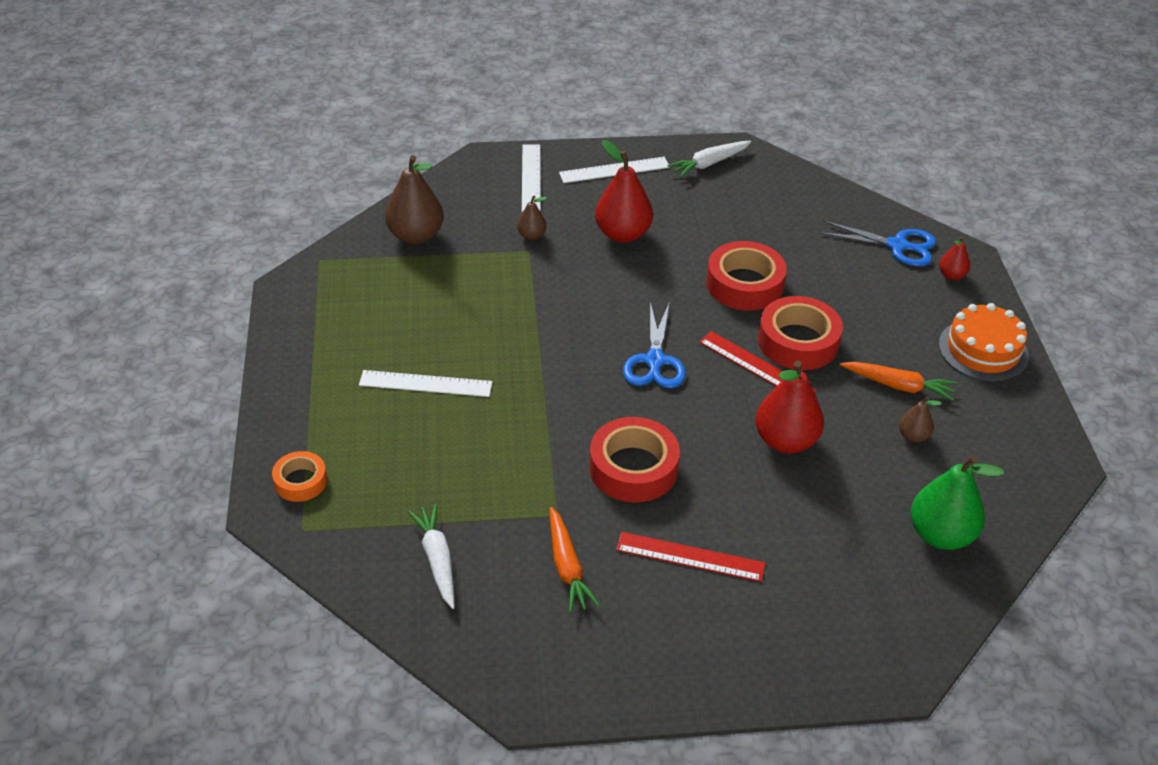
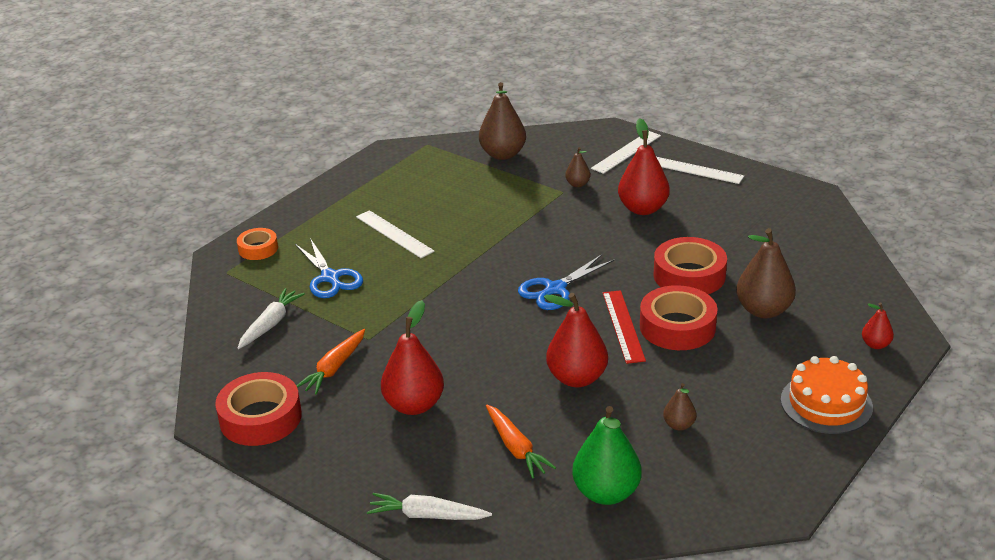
camera: 45 degrees right, 10 degrees down
(633, 468) = (451, 339): red tape -> red tape (260, 418)
(690, 557) = (414, 405): red ruler -> red pear
(709, 163) = (775, 193): white carrot -> white carrot (427, 516)
(840, 288) = (763, 310): none -> brown pear
(897, 246) = (856, 305): blue scissors -> blue scissors (330, 277)
(898, 386) = (715, 390): orange carrot -> orange carrot (516, 448)

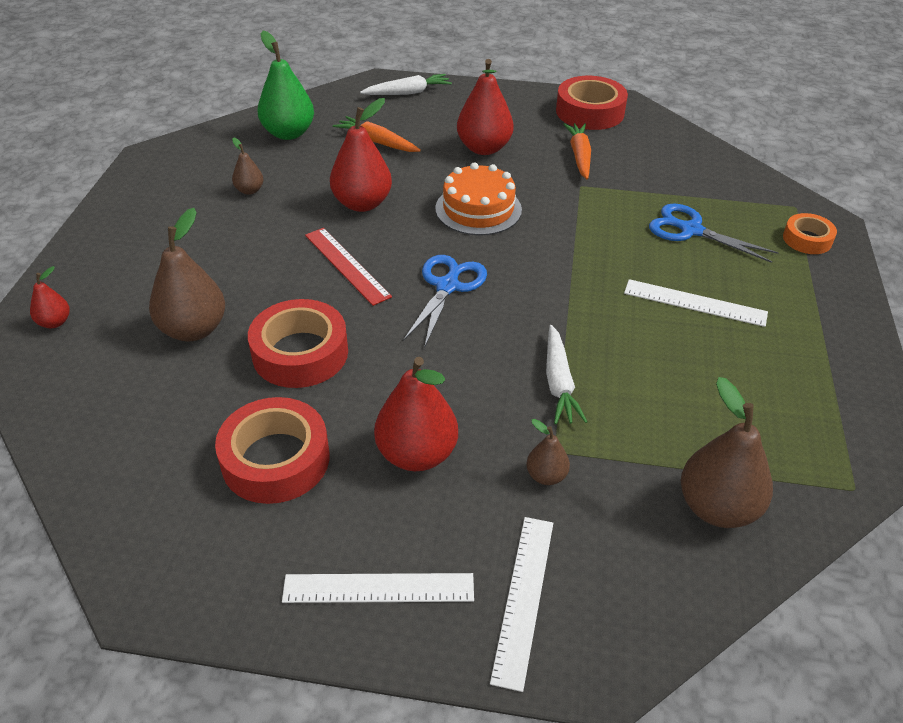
camera: 150 degrees right, 10 degrees up
(270, 324) = (681, 173): white carrot -> white carrot (559, 382)
(677, 327) = (287, 281): red tape -> red tape (275, 459)
(826, 403) = (112, 244): orange cake -> orange cake (478, 209)

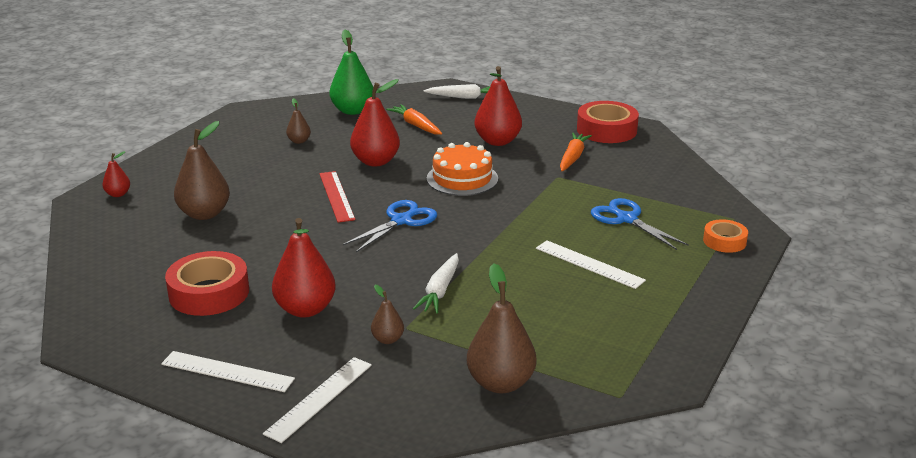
camera: 20 degrees right, 15 degrees down
(300, 353) = (267, 240): red tape -> none

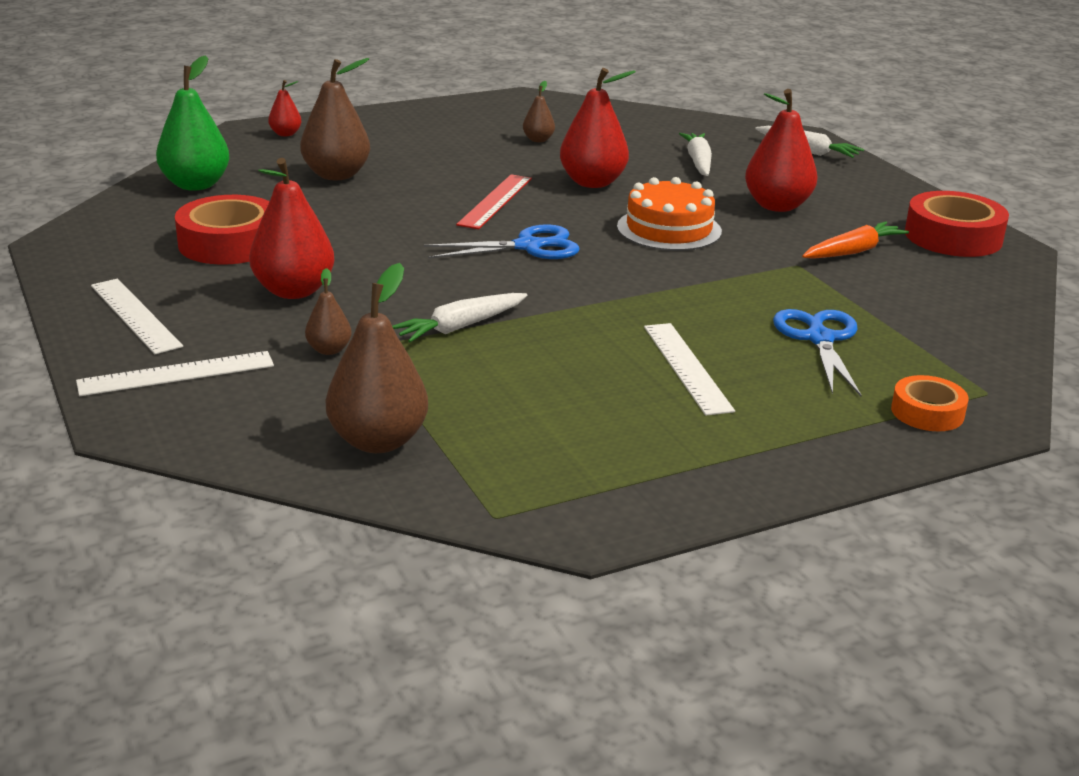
camera: 35 degrees right, 0 degrees up
(352, 110) = (646, 128): green pear -> green pear (196, 185)
(416, 125) = (698, 162): orange carrot -> white carrot

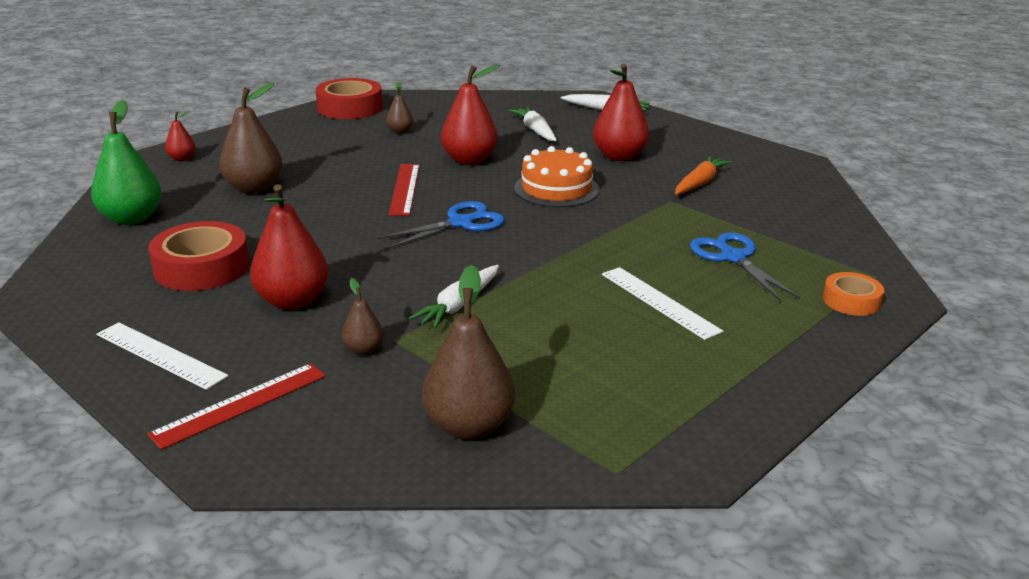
camera: 20 degrees left, 0 degrees up
(176, 373) = (240, 404): white ruler -> red ruler
(953, 237) = (756, 159): red tape -> red tape (350, 108)

